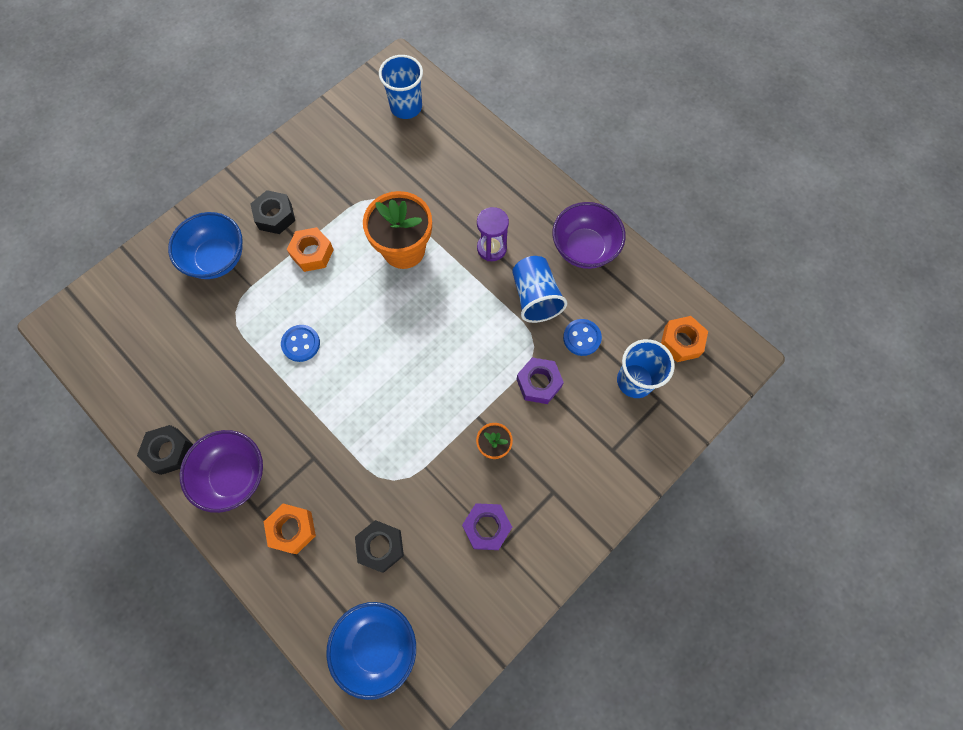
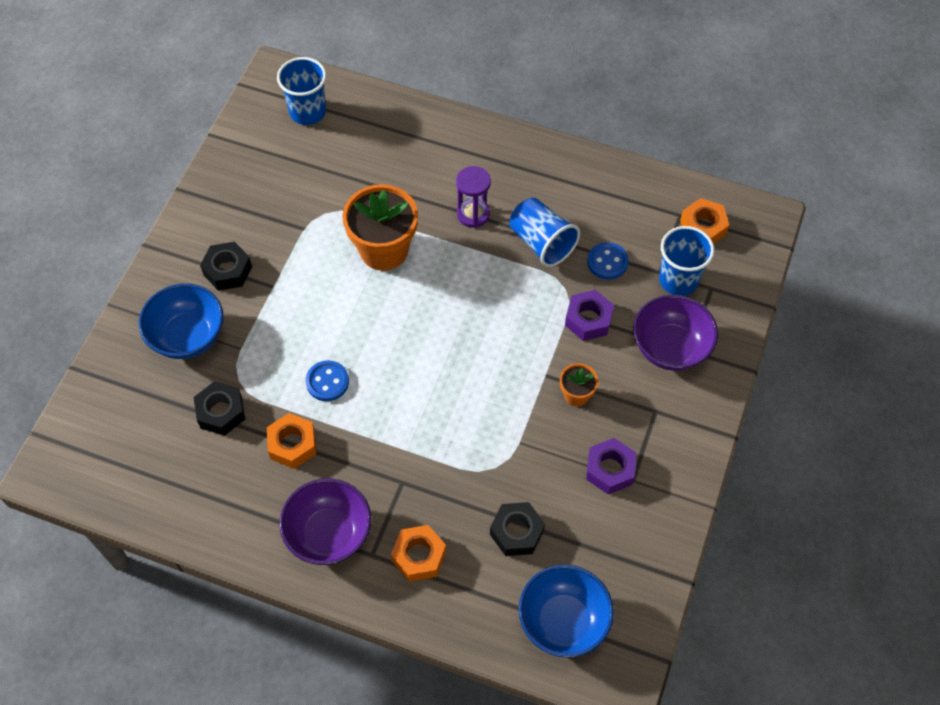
camera: 25 degrees left, 10 degrees down
(169, 451) = (246, 541): black nut -> black nut (221, 412)
(312, 253) = (289, 291): orange nut -> orange nut (292, 444)
(584, 248) = (565, 179): purple bowl -> purple bowl (670, 348)

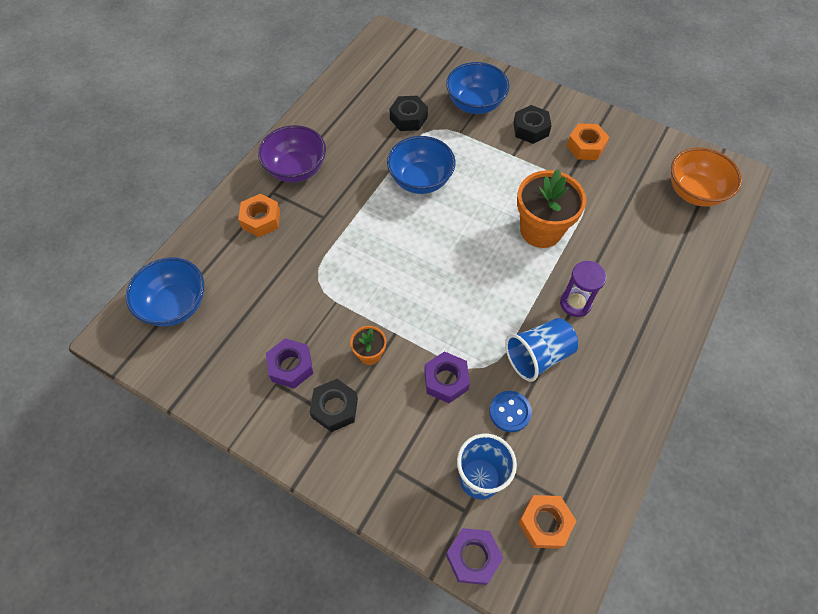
camera: 100 degrees right, 0 degrees up
(292, 444) = (372, 155): orange nut -> orange nut (585, 146)
(308, 112) = (694, 192): blue cup -> orange bowl
(327, 382) = (420, 180): blue button -> blue bowl
(516, 532) = (258, 286): black nut -> black nut (335, 408)
(670, 348) = (402, 450): purple bowl -> none
(748, 278) = (473, 557): none -> purple nut

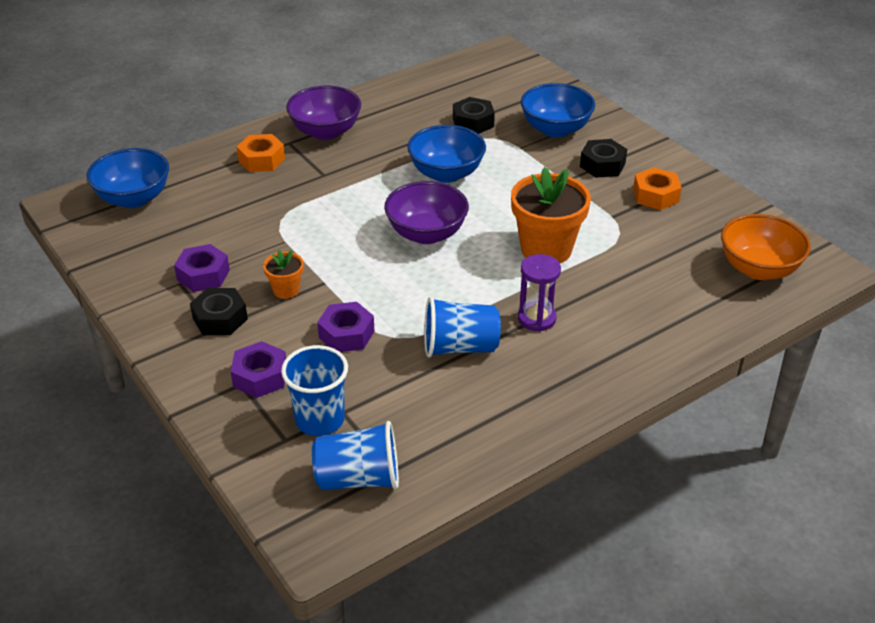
camera: 25 degrees right, 20 degrees down
(443, 249) = (426, 234): none -> purple bowl
(473, 557) = (263, 476): purple nut -> purple nut (260, 376)
(510, 412) = (393, 380): blue button -> none
(545, 523) = (358, 478): orange nut -> blue cup

